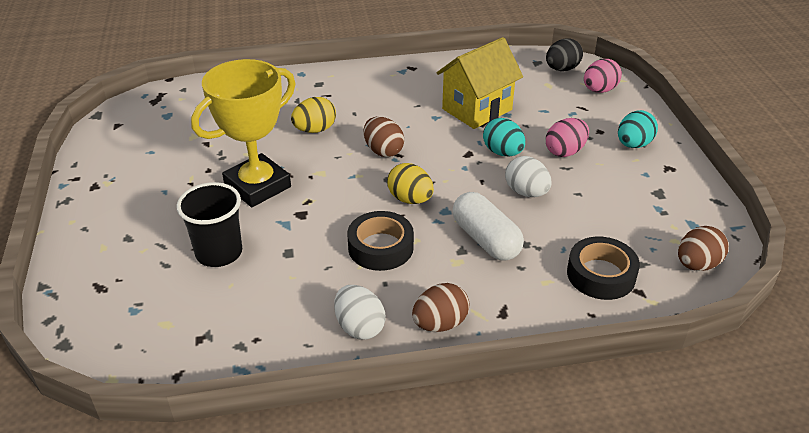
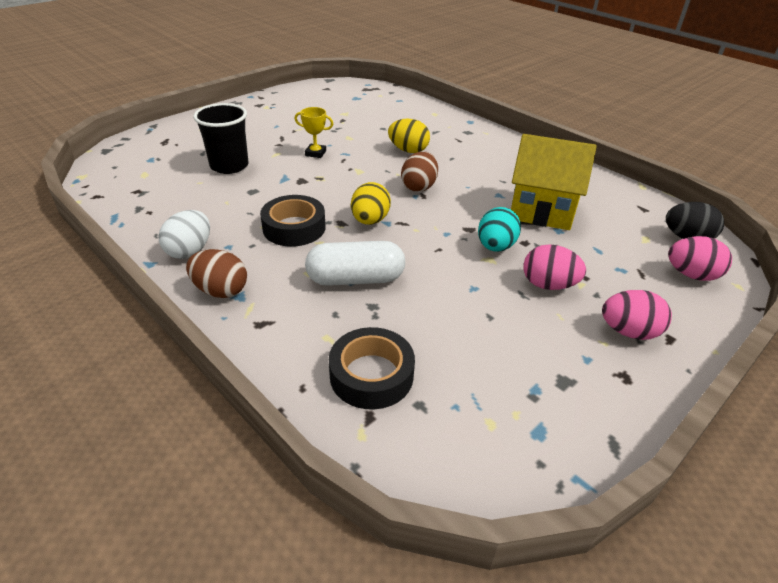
camera: 55 degrees right, 0 degrees up
(257, 186) = (315, 153): yellow trophy -> yellow trophy, size x0.41
(485, 239) = (355, 279): white capsule -> white capsule turned 60 degrees clockwise
(526, 192) = (451, 281): white egg -> none
(633, 144) = (629, 332): turquoise egg -> pink egg
(697, 264) = (464, 458): brown egg -> none

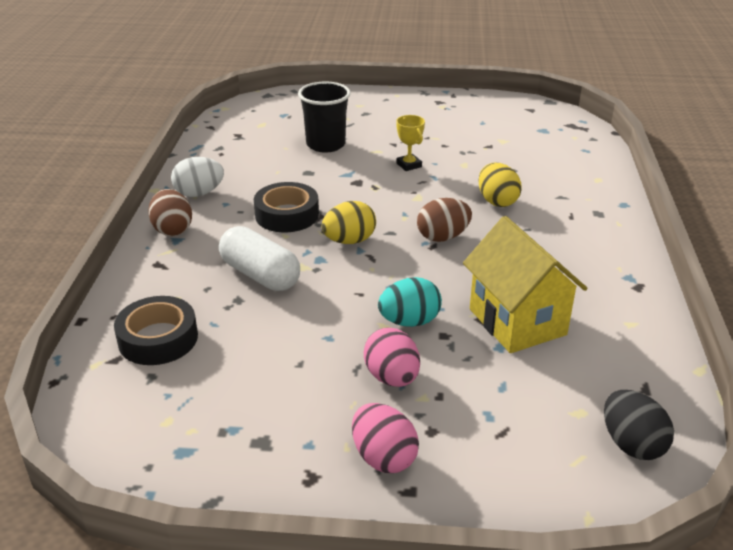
camera: 50 degrees right, 5 degrees down
(691, 275) = (554, 471): pink egg -> none

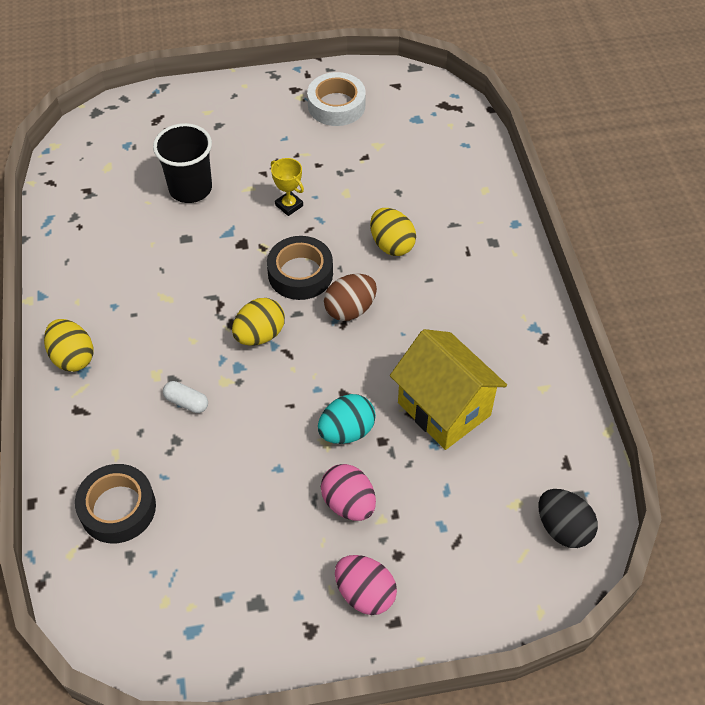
camera: 15 degrees left, 20 degrees up
(172, 229) = (73, 357): brown egg -> yellow egg
(199, 193) = (80, 296): white egg -> none
(260, 275) = (186, 402): white capsule -> white capsule, size x0.50
(287, 215) = (184, 310): black tape -> black tape (300, 273)
(473, 114) = (336, 105): none -> white tape

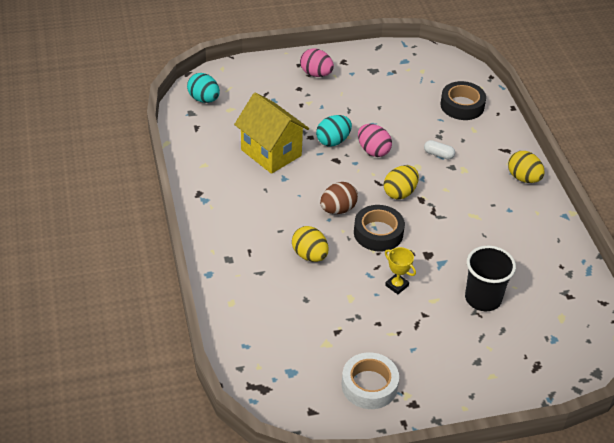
camera: 175 degrees right, 10 degrees down
(348, 503) = (328, 108): pink egg -> pink egg (373, 151)
(563, 528) = (204, 99): black egg -> turquoise egg

